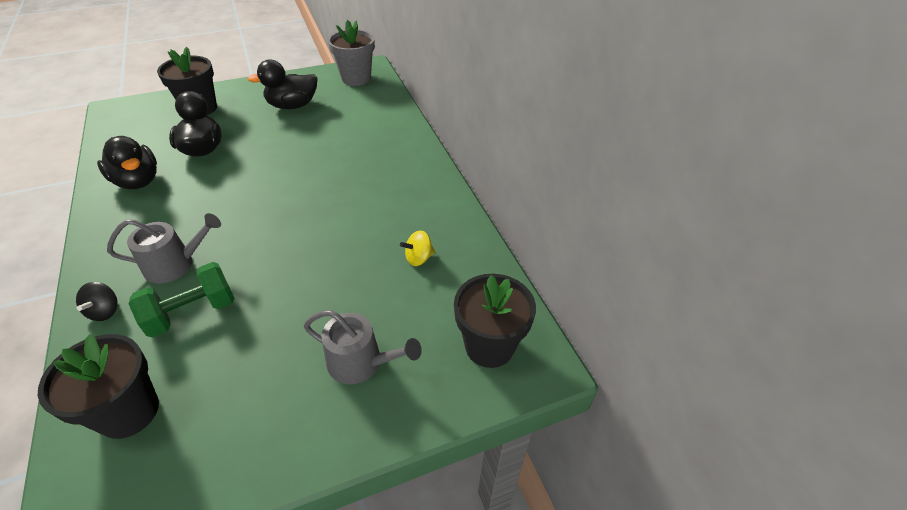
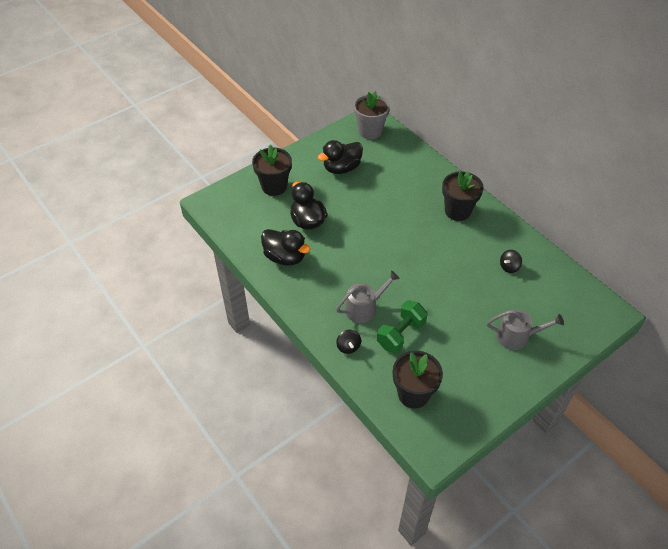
camera: 15 degrees left, 5 degrees up
(418, 258) = (509, 267): yellow spinning top -> black spinning top
(489, 346) = (580, 309): black flower pot -> black flower pot (457, 211)

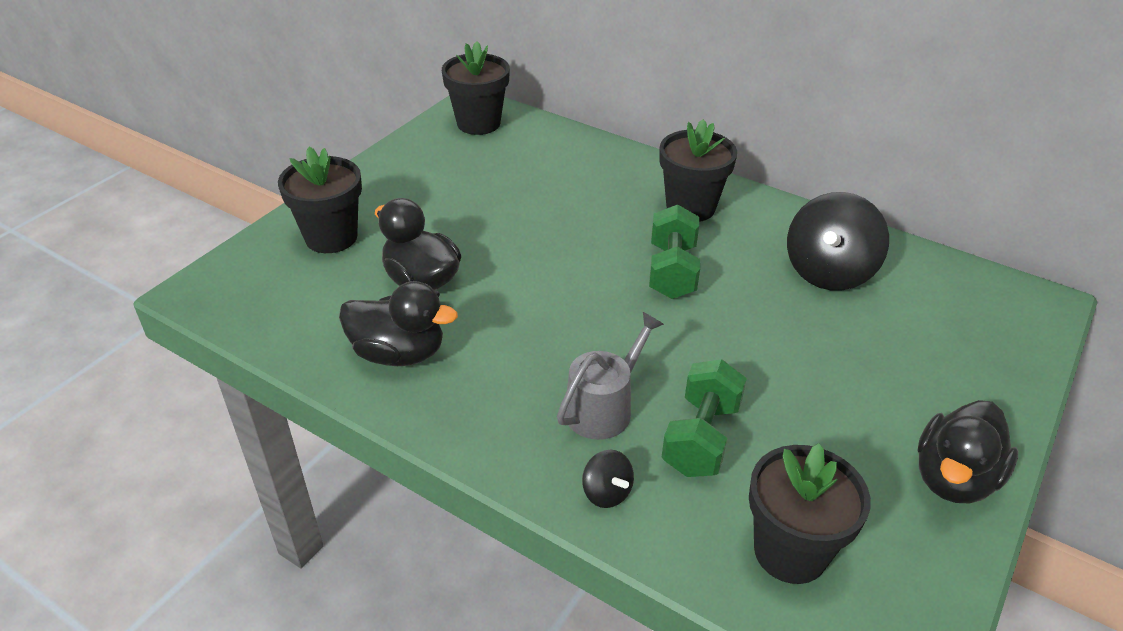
camera: 20 degrees left, 10 degrees down
(341, 168) = (451, 184): black duck -> black duck (953, 478)
(370, 131) = (478, 123): grey flower pot -> black flower pot
(429, 246) = (672, 271): none -> green dumbbell
(509, 267) = (828, 272): black spinning top -> black spinning top, size x2.16
(517, 336) = (916, 383): grey watering can -> none

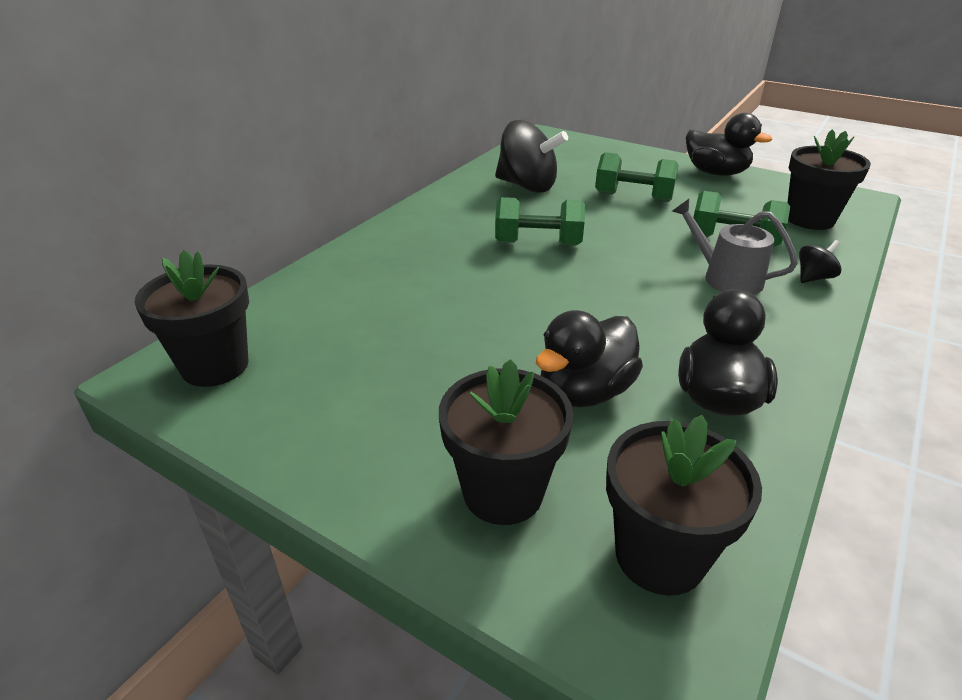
camera: 90 degrees left, 5 degrees down
(690, 207) = (438, 231): black flower pot -> black flower pot (659, 555)
(820, 364) = (633, 197): none -> green dumbbell

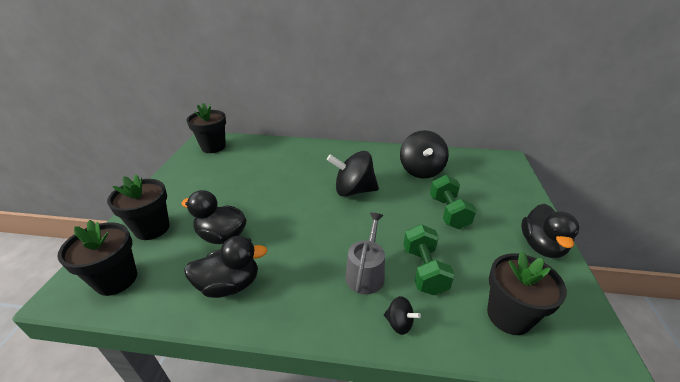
camera: 65 degrees right, 0 degrees up
(538, 243) = (353, 190): green dumbbell -> black spinning top

